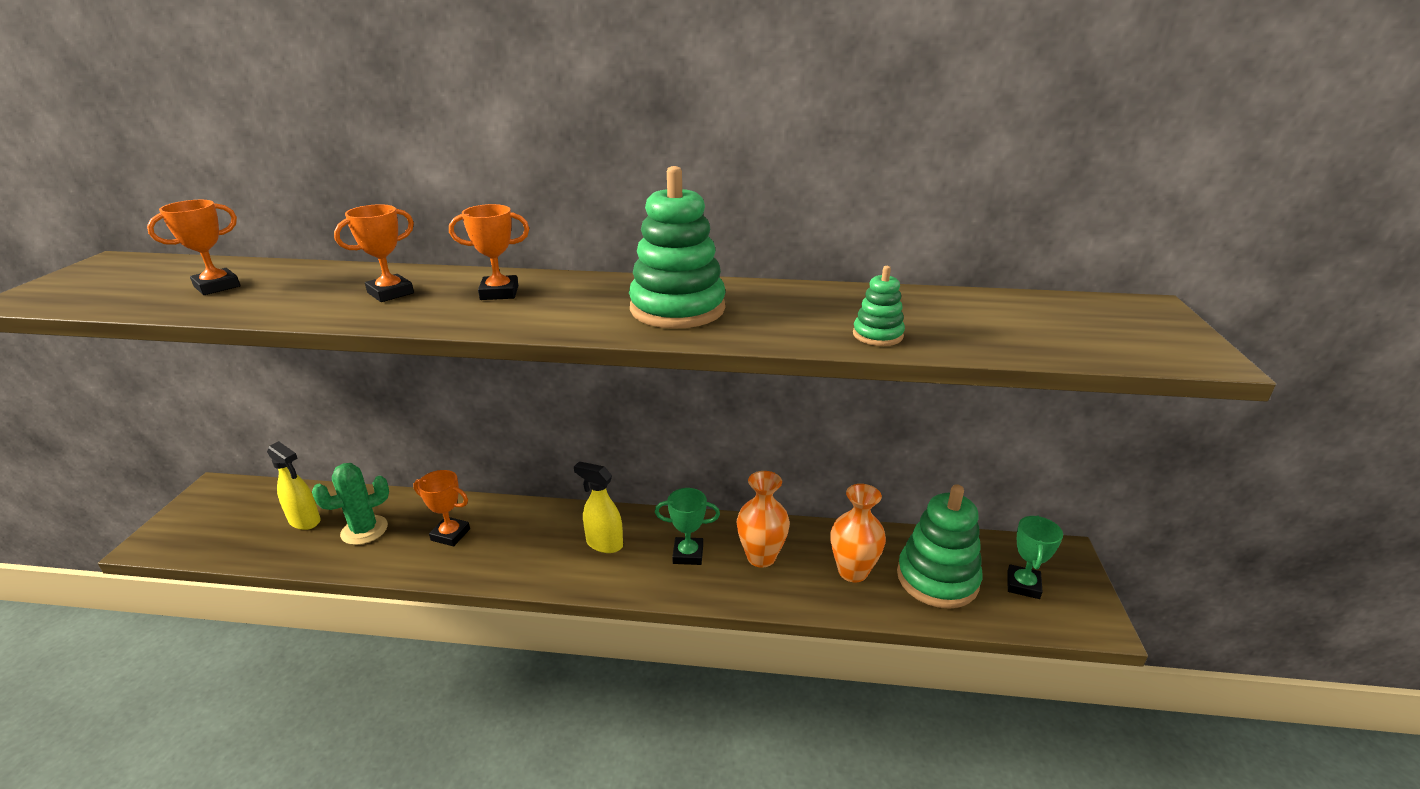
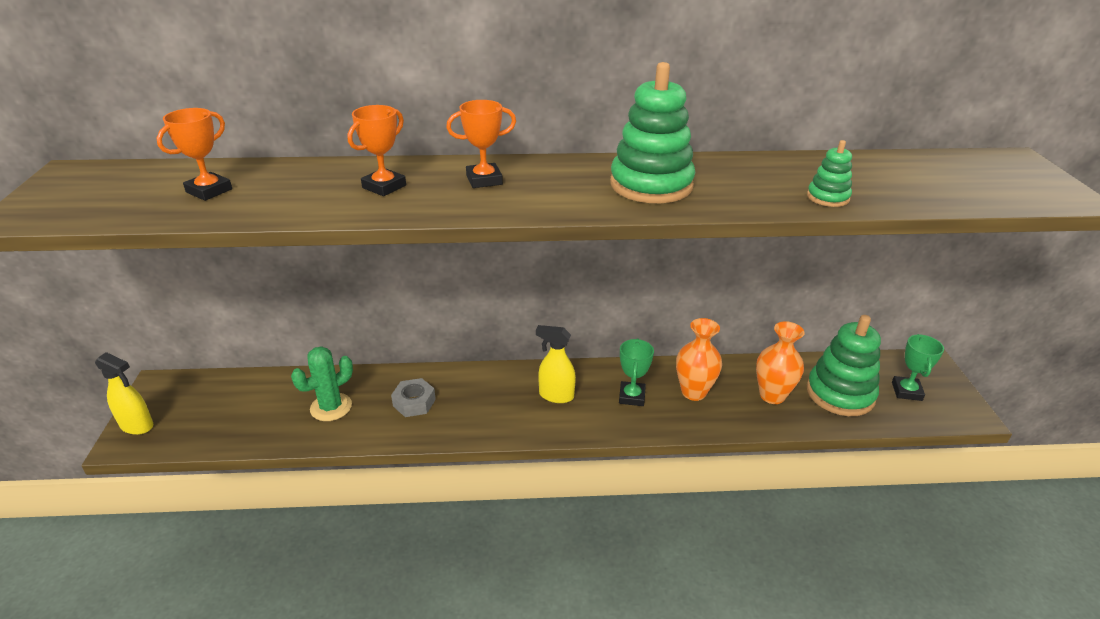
camera: 10 degrees left, 5 degrees up
(305, 521) = (269, 405): yellow spray bottle -> yellow spray bottle (137, 426)
(450, 535) = (414, 402): orange trophy -> grey nut
(688, 554) = (632, 396): green trophy -> green trophy turned 75 degrees counterclockwise

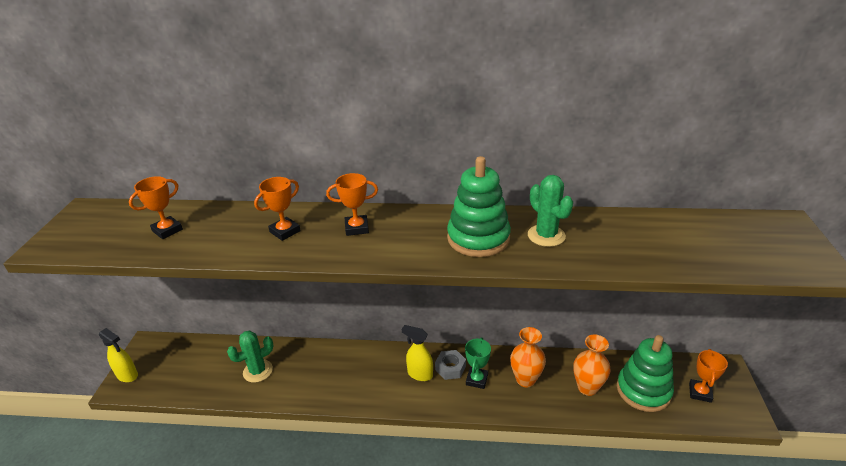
camera: 10 degrees right, 0 degrees up
(414, 402) = (316, 372): grey nut -> grey nut (450, 368)
(737, 180) = (546, 236): none -> green cactus
(828, 197) = (613, 257): green stacking toy -> none
(906, 391) = (700, 392): green trophy -> orange trophy

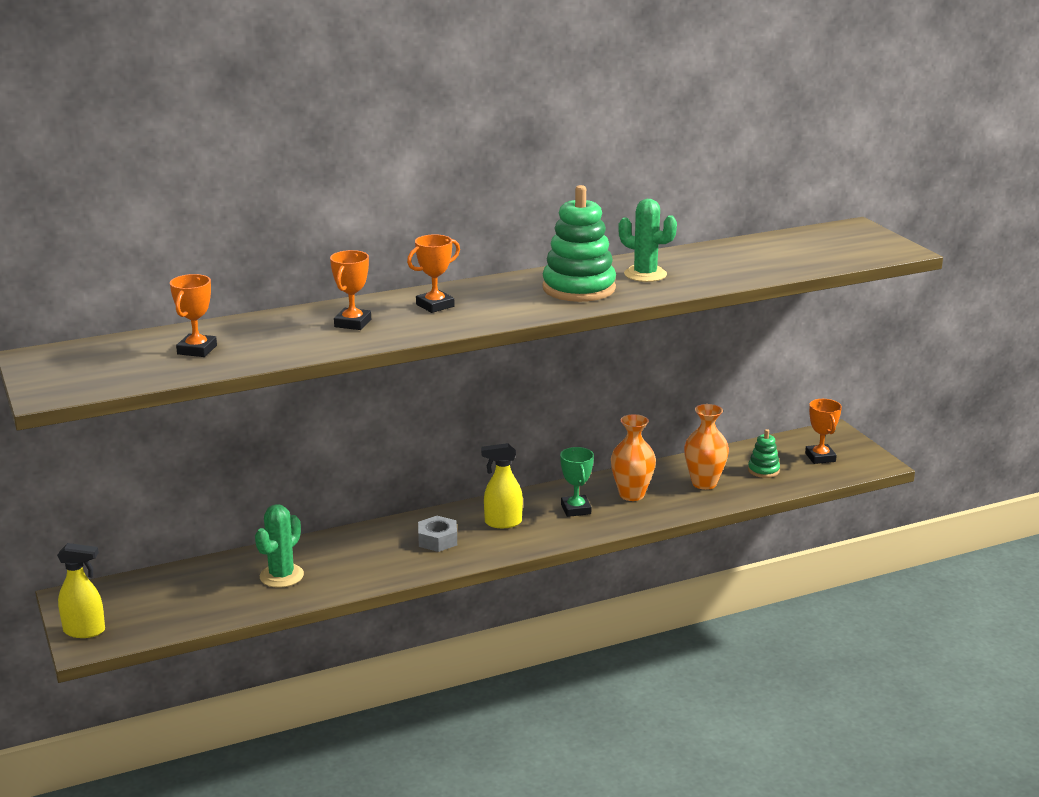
camera: 30 degrees left, 10 degrees down
(450, 368) = (535, 508): grey nut -> grey nut (437, 540)
(643, 390) = (763, 470): green stacking toy -> green stacking toy, size x0.49

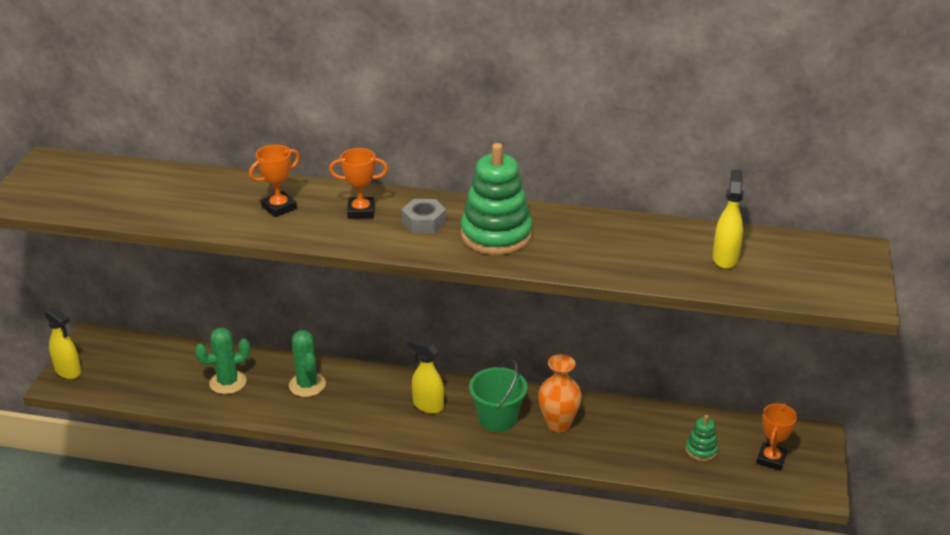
camera: 35 degrees right, 10 degrees up
(197, 350) = (146, 194): orange trophy -> none
(437, 540) = (364, 400): grey nut -> grey nut (424, 222)
(576, 509) = (497, 418): green trophy -> green bucket
(645, 274) = (574, 239): green cactus -> green cactus (307, 385)
(704, 483) = (632, 440): orange vase -> none
(774, 255) = (725, 258): none -> yellow spray bottle

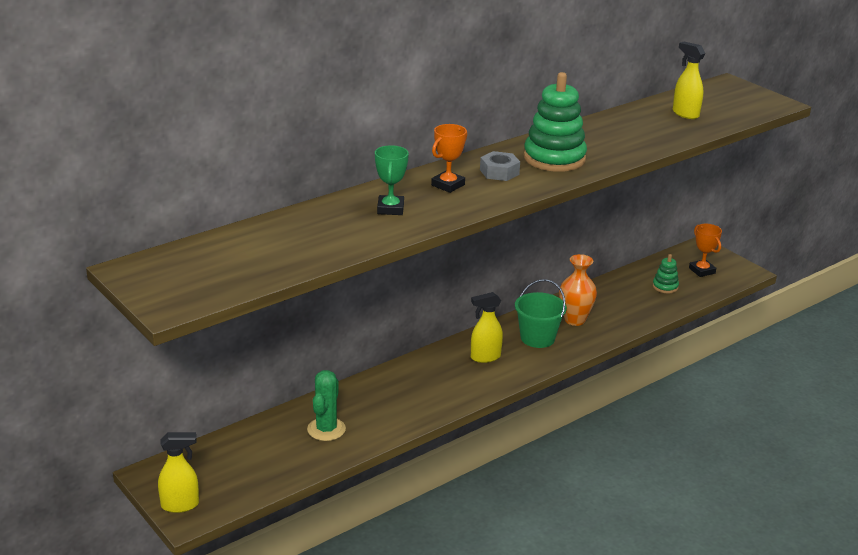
camera: 50 degrees left, 5 degrees down
(279, 207) = (390, 209): orange trophy -> green trophy
(307, 385) = (385, 395): green cactus -> none

